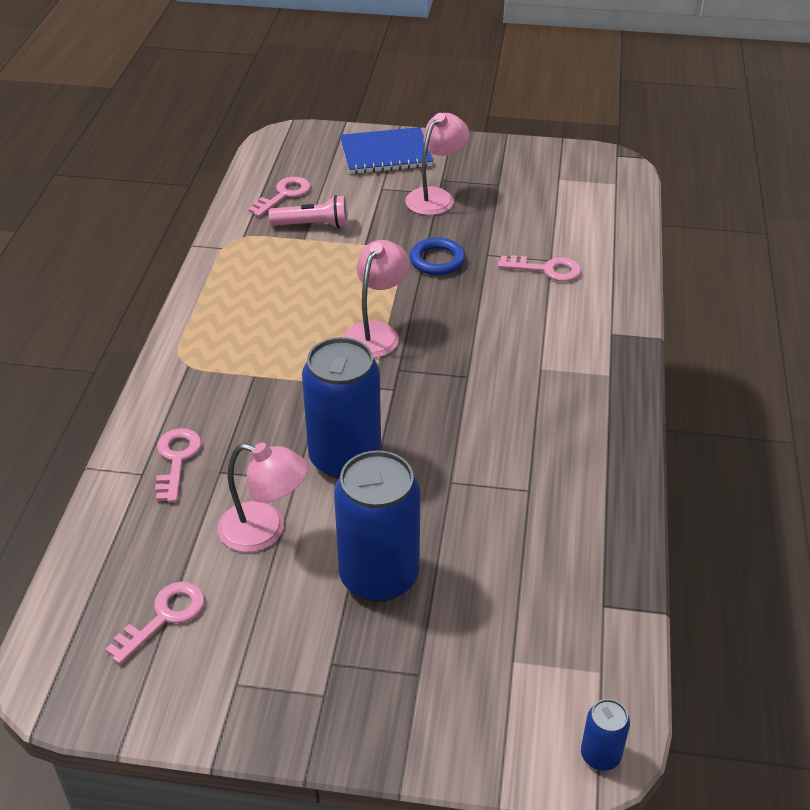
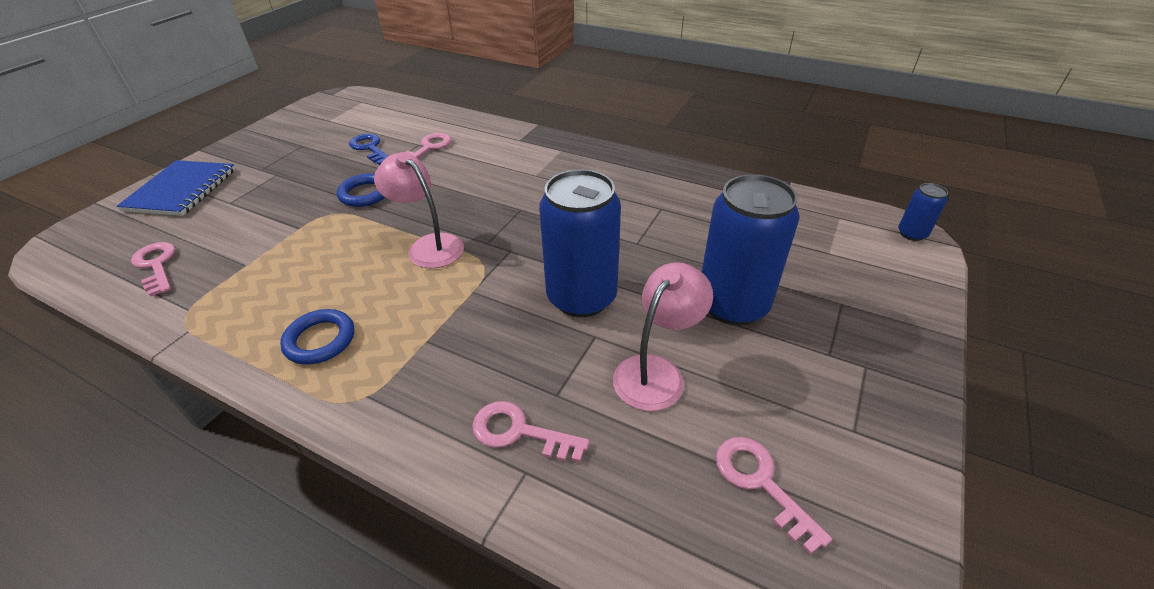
camera: 70 degrees left, 0 degrees up
(234, 317) = (320, 340): none -> blue ring
(313, 225) = (232, 255): pink flashlight -> none
(436, 196) = (279, 177): pink lamp -> none
(520, 230) = (370, 148): none -> blue key

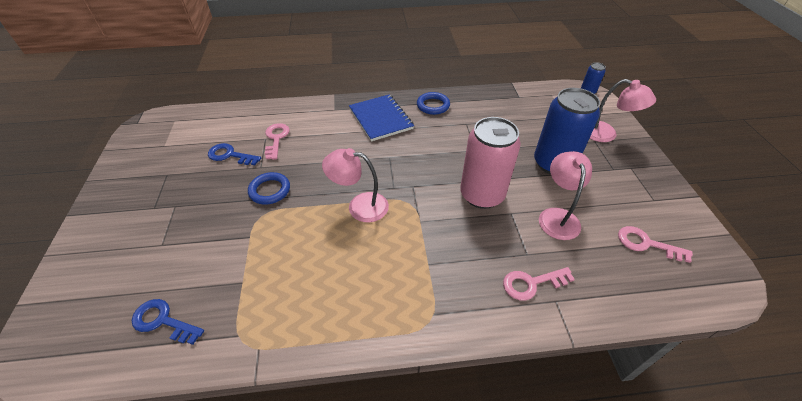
camera: 35 degrees left, 5 degrees up
(156, 265) = (163, 321): pink key -> blue key
(181, 190) = (98, 255): blue notebook -> blue notebook (381, 119)
(320, 340) = (363, 300): blue ring -> blue ring (433, 105)
(581, 297) = (482, 195): blue can -> pink can
(875, 302) = (606, 134): none -> pink lamp

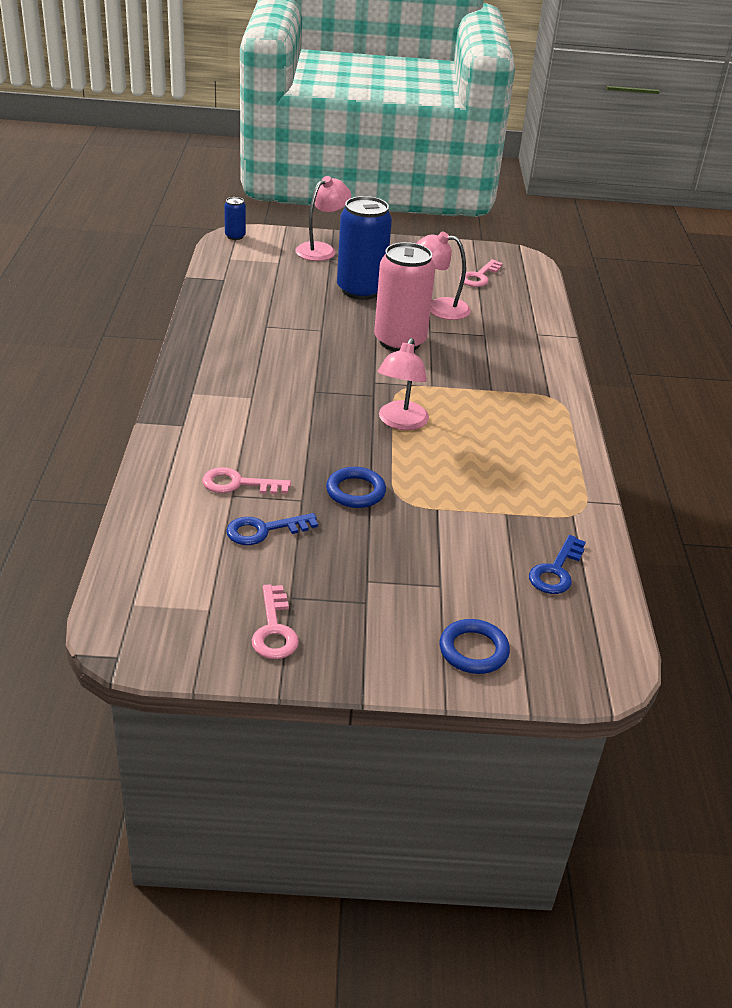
camera: 85 degrees left, 10 degrees down
(230, 155) = (264, 530): blue key -> blue key turned 45 degrees clockwise
(381, 119) = (227, 387): blue notebook -> none
(433, 105) = (214, 342): blue ring -> blue ring (473, 650)
(532, 283) = (518, 340): pink key -> pink key (274, 629)

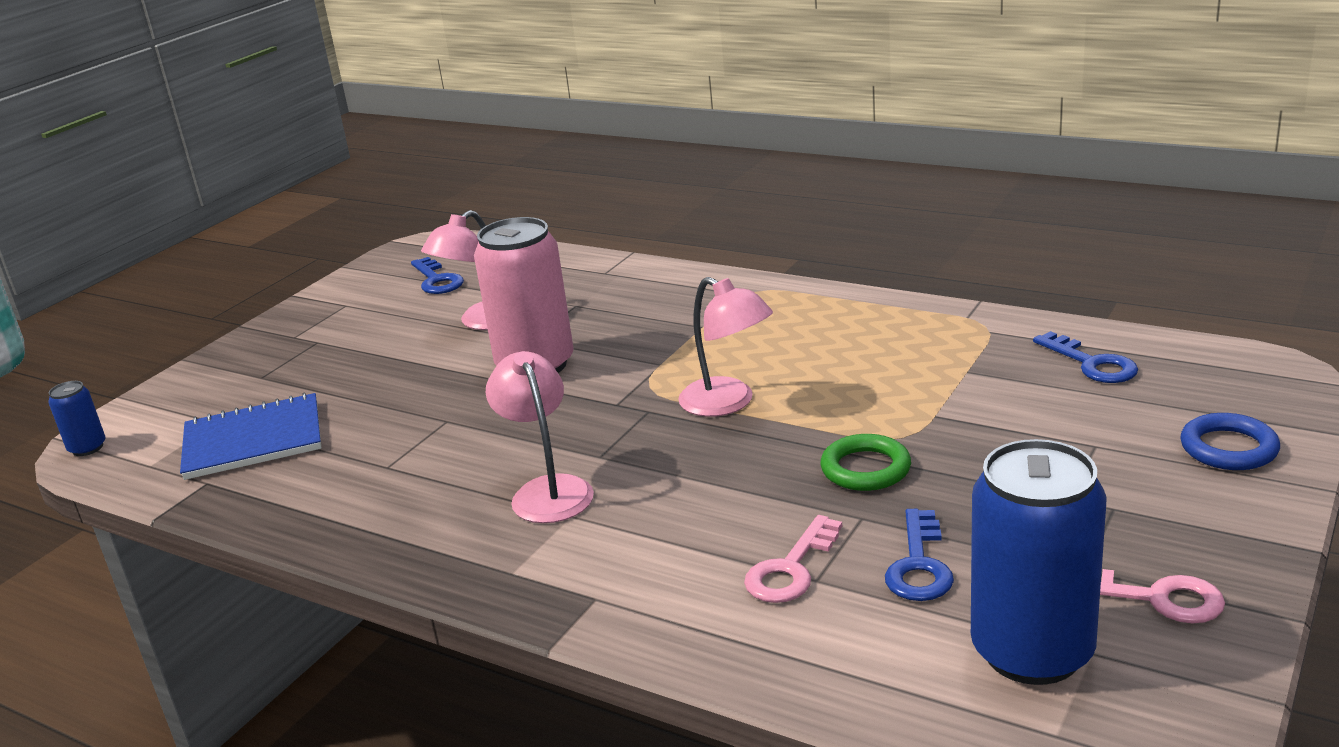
camera: 55 degrees left, 10 degrees down
(268, 278) = (253, 440): none -> blue notebook
(321, 249) = (227, 379): pink lamp -> pink lamp (547, 490)
(355, 491) = (865, 469): blue ring -> green ring
(360, 290) = (375, 369): blue can -> blue can (1032, 652)
(479, 276) = (437, 280): pink key -> blue key

